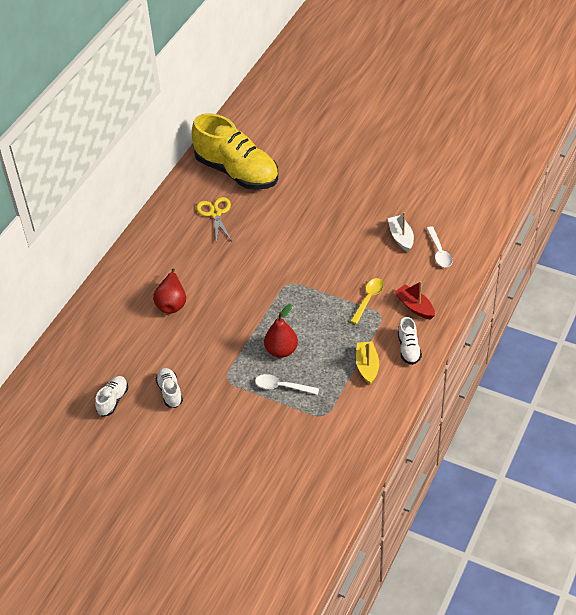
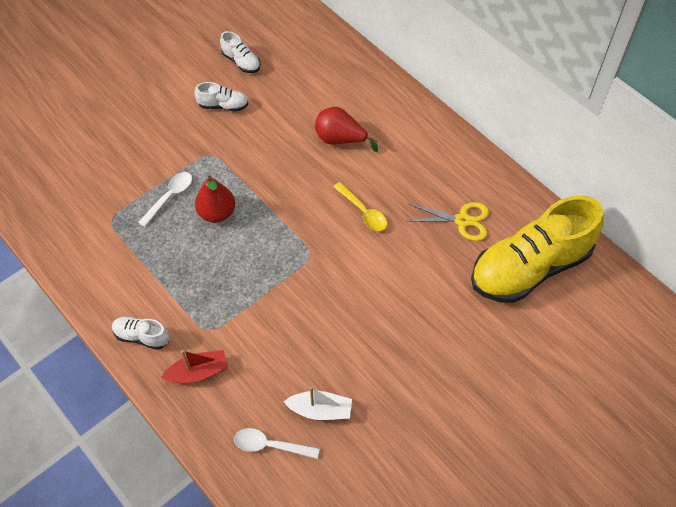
camera: 110 degrees right, 10 degrees up
(367, 366) = (145, 284): yellow boat -> none
(368, 299) = (239, 327): yellow spoon -> yellow spoon (363, 212)

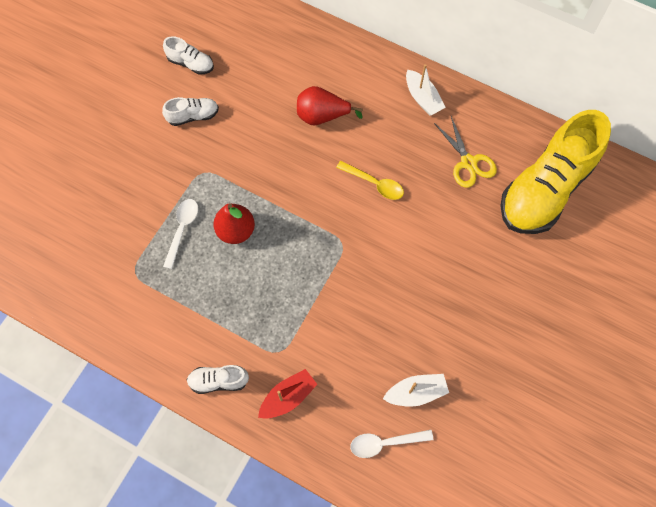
camera: 20 degrees left, 10 degrees up
(442, 151) = (422, 98): none -> white boat
(462, 221) = (468, 162): yellow scissors -> yellow scissors turned 75 degrees clockwise

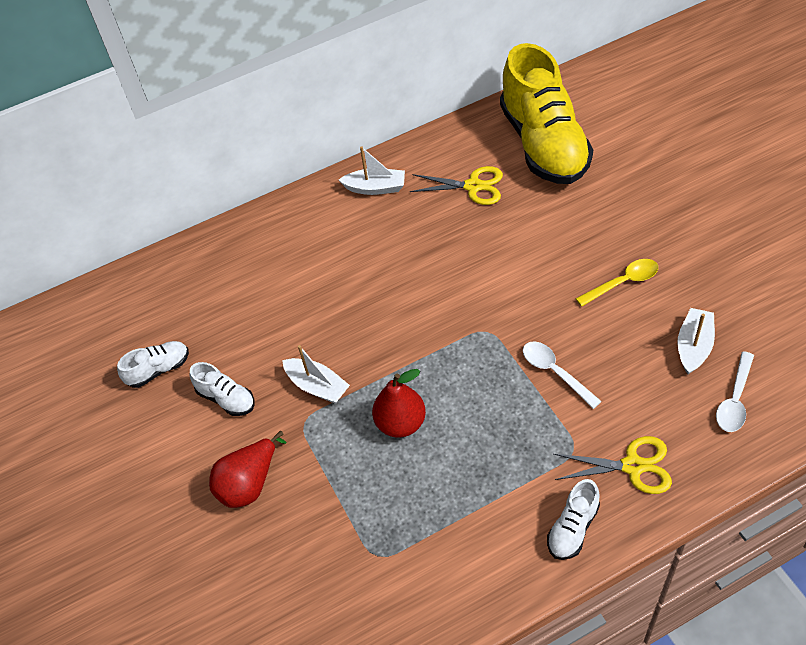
camera: 50 degrees left, 15 degrees down
(182, 229) = (359, 477): white spoon -> white spoon (555, 372)
(193, 116) = (226, 398): white shoe -> white shoe turned 105 degrees clockwise
(233, 163) = (317, 386): none -> white boat
(288, 397) = (632, 466): red boat -> yellow scissors
(322, 116) = (327, 279): red pear -> red pear (250, 483)
(374, 183) = (439, 271): yellow spoon -> yellow spoon (622, 282)

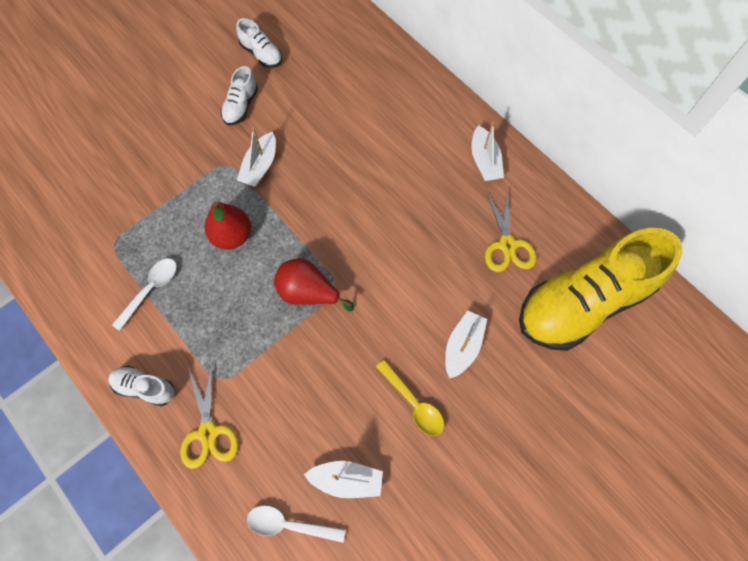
camera: 70 degrees right, 15 degrees up
(250, 483) = (168, 142): red pear -> red pear (308, 293)
(555, 372) = (298, 352): white spoon -> white spoon (150, 290)
(571, 236) = (463, 346): none -> white boat

